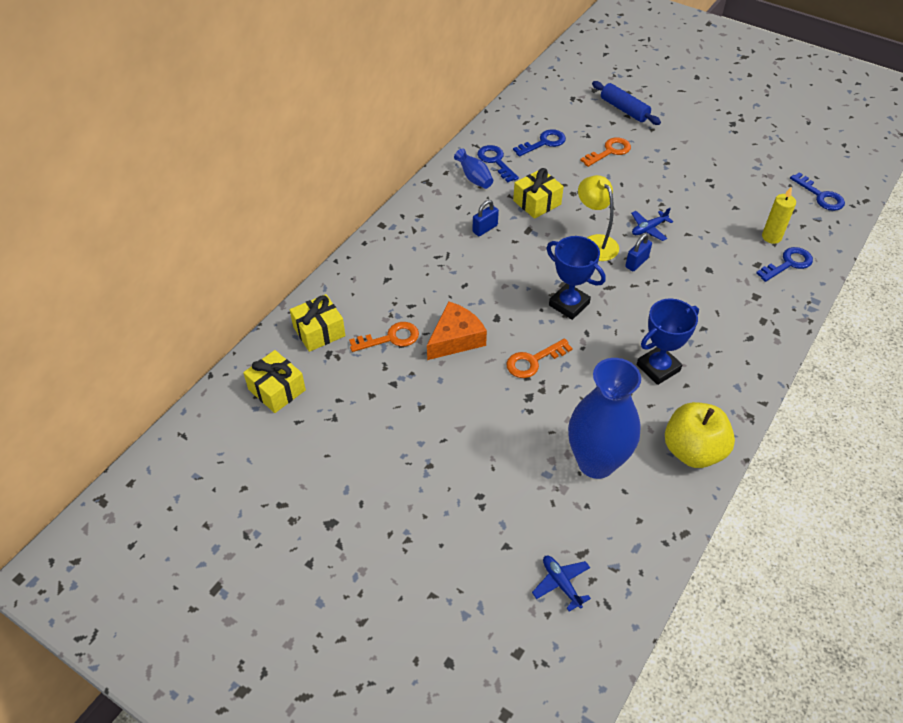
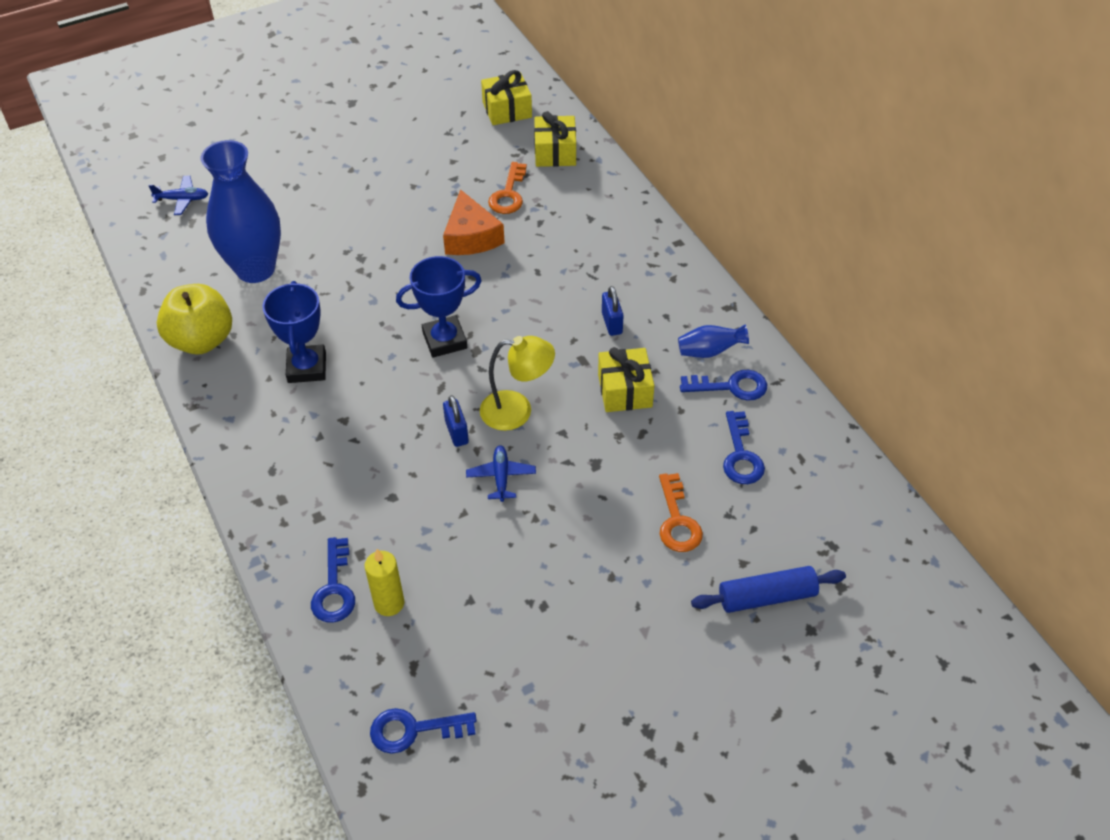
camera: 120 degrees right, 0 degrees up
(533, 361) = (397, 279): orange key -> none

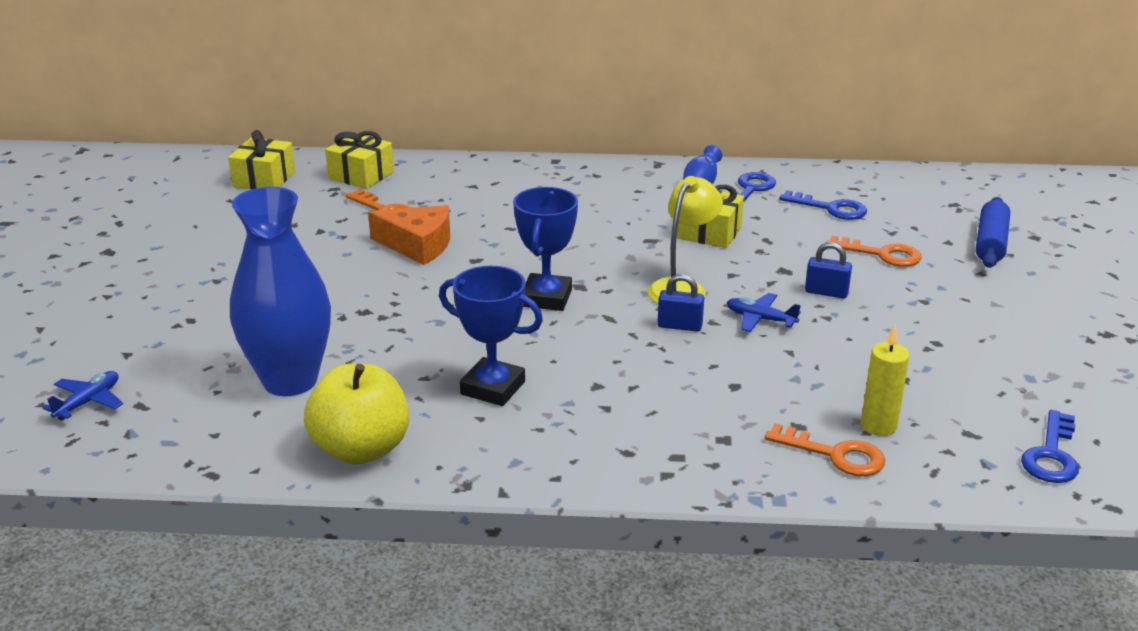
camera: 60 degrees left, 20 degrees down
(334, 588) = (835, 455): blue key -> orange key
(612, 323) = (619, 214): blue padlock -> blue padlock (826, 292)

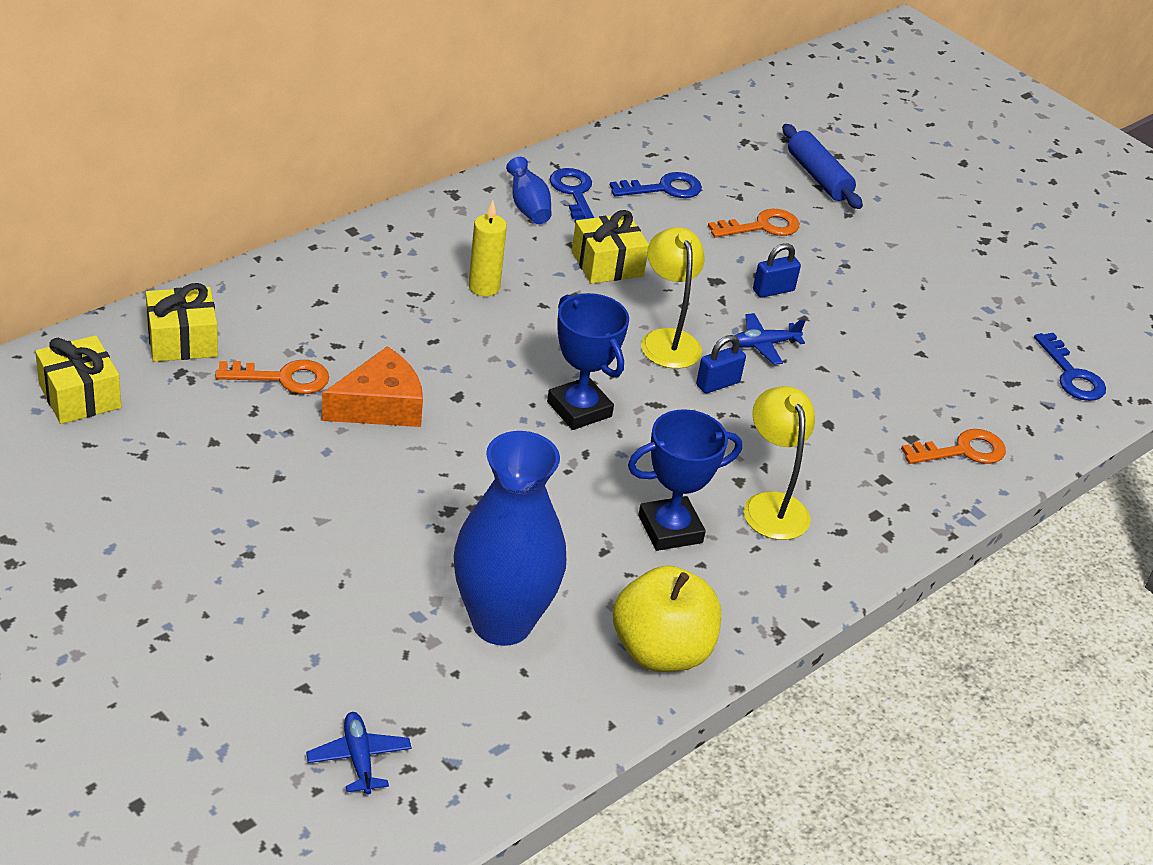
camera: 50 degrees left, 10 degrees up
(596, 411) = (771, 505): none -> yellow lamp
(878, 426) = (956, 408): yellow candle -> yellow candle (484, 287)

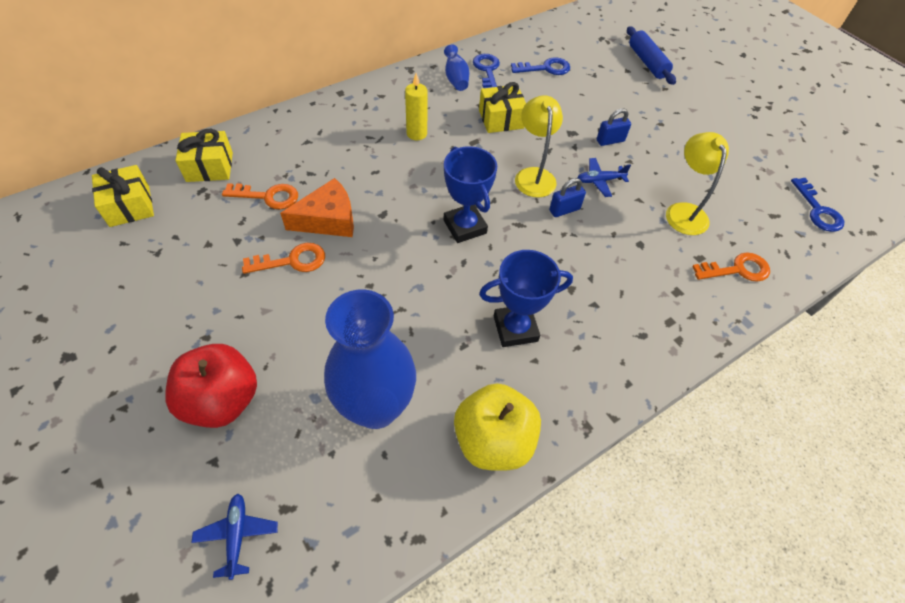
camera: 10 degrees right, 15 degrees up
(295, 623) = (222, 400): none -> red apple
(761, 227) = (606, 95): orange key -> orange key (292, 261)
(771, 505) = (593, 311): yellow lamp -> yellow lamp (683, 211)

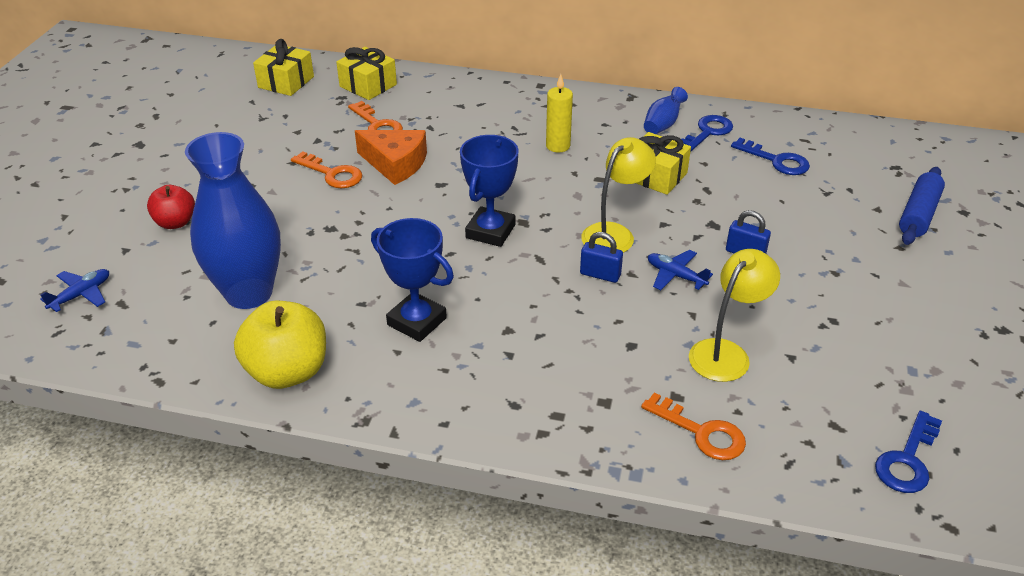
camera: 50 degrees right, 15 degrees down
(222, 400) = (175, 222): red apple -> red apple, size x0.60

